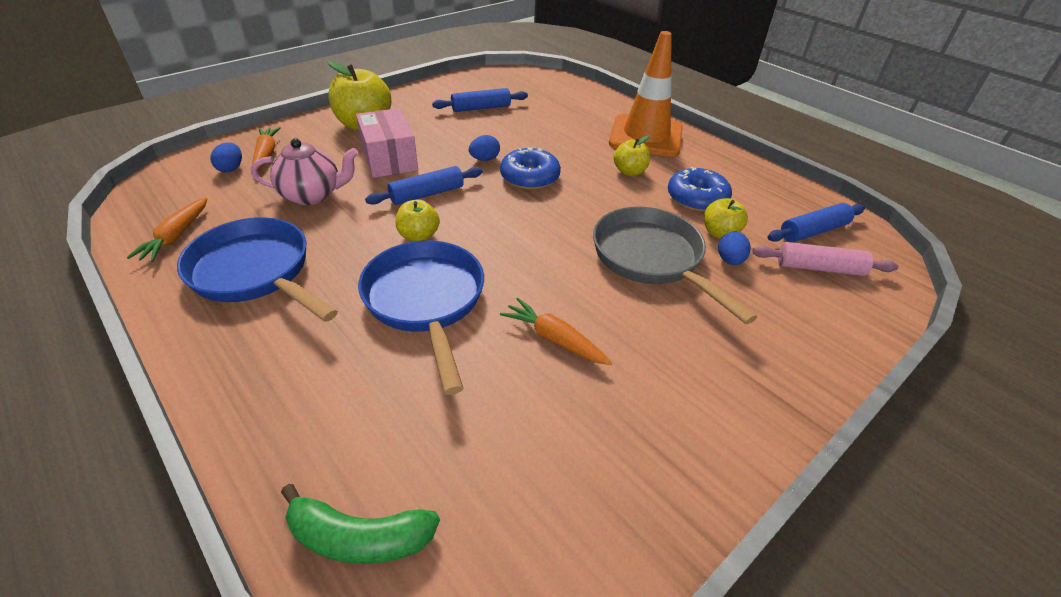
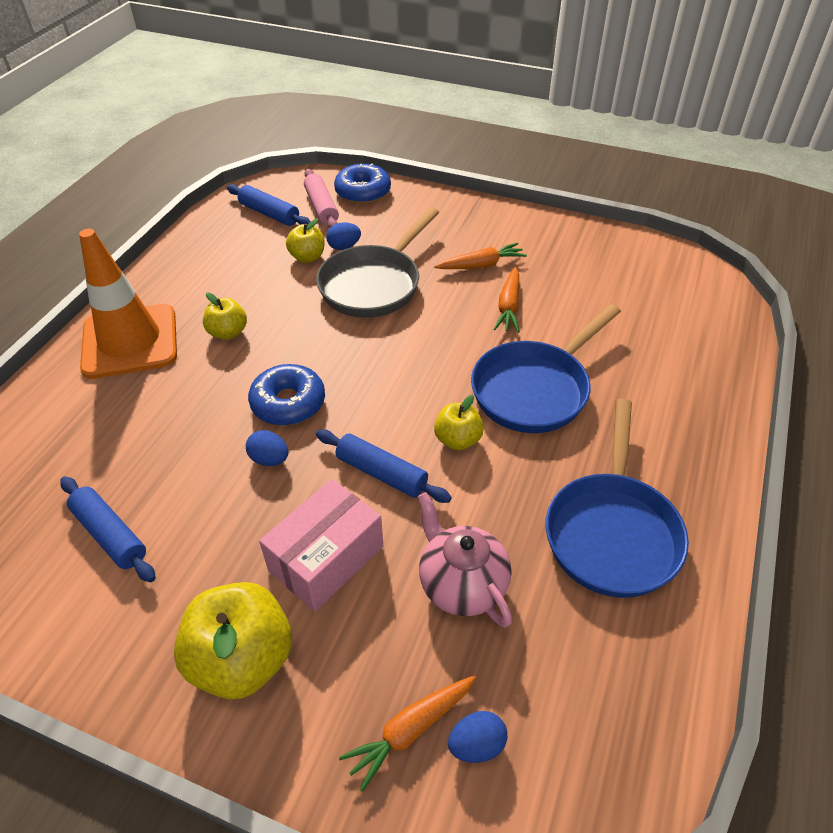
camera: 115 degrees left, 5 degrees up
(176, 236) = (637, 662): orange carrot -> orange carrot (481, 265)
(359, 537) = (715, 327): green banana -> none
(697, 198) = (255, 279): blue donut -> blue donut (363, 192)

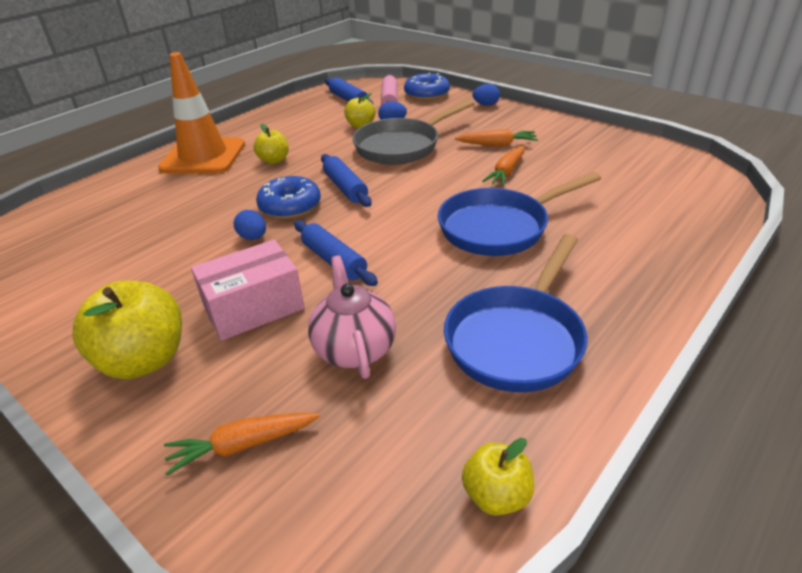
camera: 20 degrees right, 10 degrees down
(110, 535) = (109, 262): blue rolling pin -> blue rolling pin (345, 188)
(458, 440) = (411, 250): yellow apple -> yellow apple (496, 495)
(476, 745) = (294, 473): blue egg -> blue egg (486, 105)

